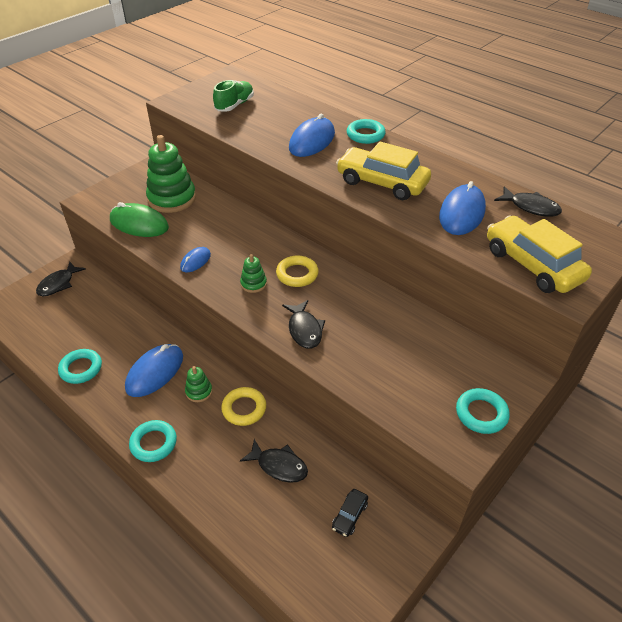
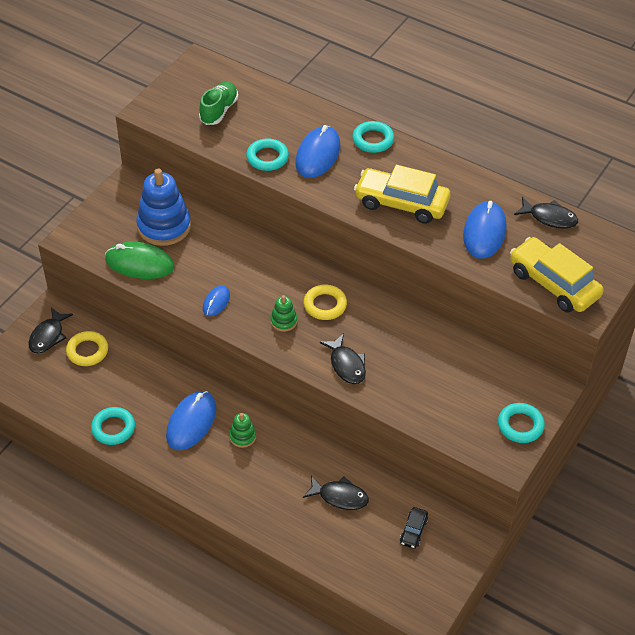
camera: 10 degrees left, 5 degrees up
(153, 443) = (214, 492): turquoise ring -> turquoise ring (267, 158)
(172, 198) = (164, 226): green stacking toy -> blue stacking toy
(244, 409) = (292, 448): yellow ring -> yellow ring (87, 351)

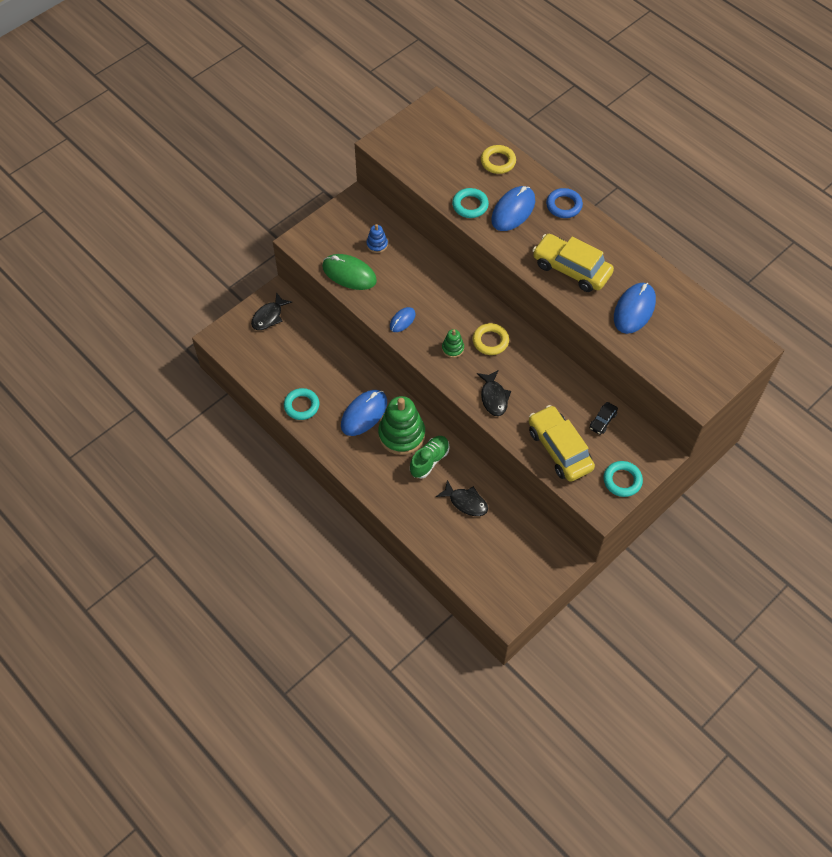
camera: 15 degrees right, 10 degrees up
(87, 351) = (297, 336): yellow ring -> yellow ring (498, 162)
(164, 226) = (377, 244): blue stacking toy -> blue stacking toy, size x0.47
(219, 111) = (441, 154): green shoe -> green shoe (429, 460)
(242, 436) = (401, 434): green stacking toy -> green stacking toy, size x2.12
(373, 140) = (564, 205): turquoise ring -> blue ring
(413, 531) = (517, 544): black car -> black car (602, 421)
(549, 217) = (694, 307): black fish -> none
(553, 283) = (679, 368): yellow car -> yellow car (559, 449)

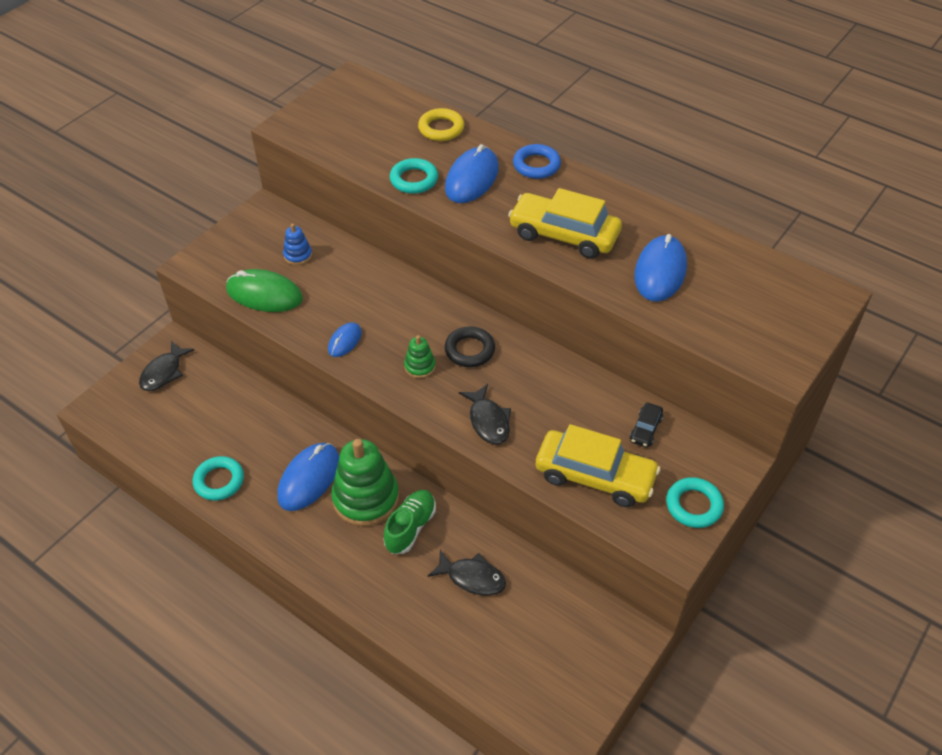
camera: 10 degrees left, 10 degrees down
(490, 341) = (469, 350): yellow ring -> black ring
(559, 449) = (595, 476): yellow car -> yellow car turned 150 degrees clockwise

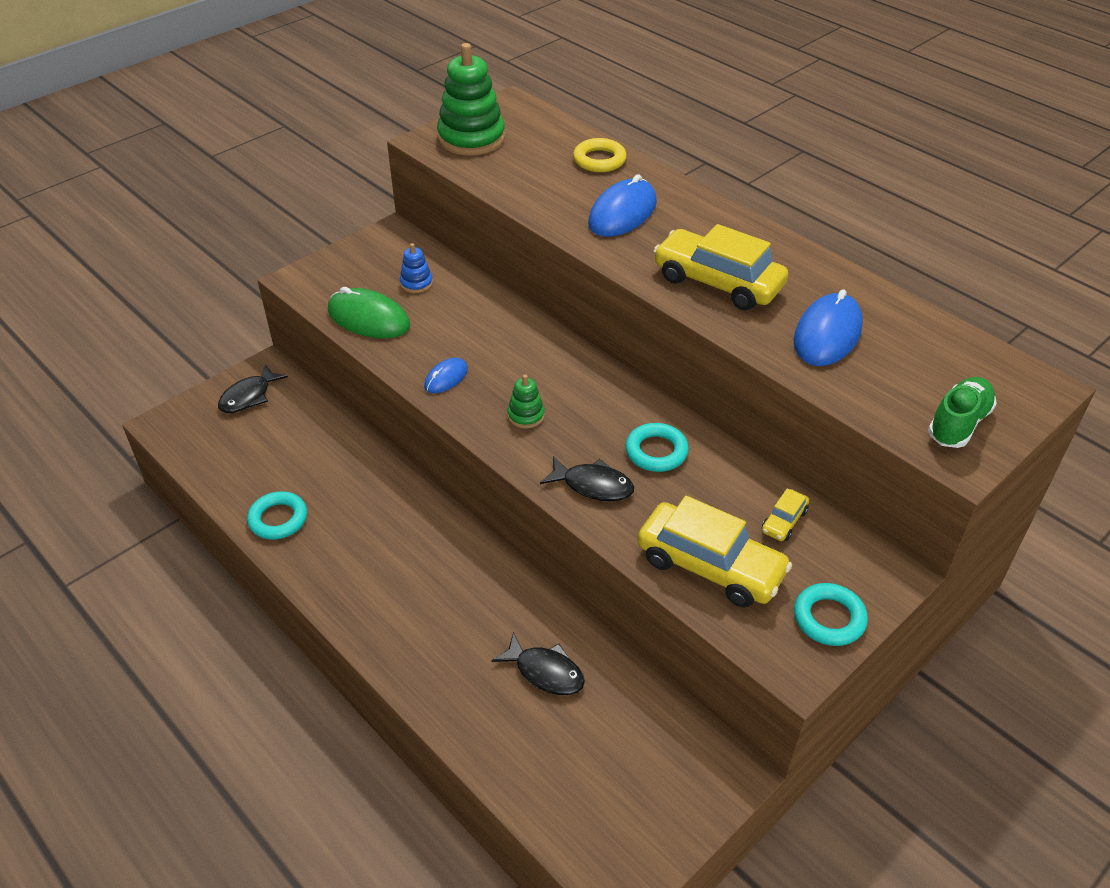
camera: 10 degrees right, 5 degrees down
(309, 478) = (380, 531): blue mouse -> none
(366, 498) = (440, 562): green stacking toy -> green stacking toy (471, 138)
(410, 527) = (484, 603): green shoe -> green shoe (958, 424)
(414, 180) = (555, 207): turquoise ring -> turquoise ring (656, 451)
(469, 350) = (588, 405): black ring -> none
(488, 421) = (593, 485): black fish -> black fish turned 60 degrees counterclockwise
(536, 165) = (701, 207): blue ring -> none
(645, 429) = (784, 521): black car -> yellow car

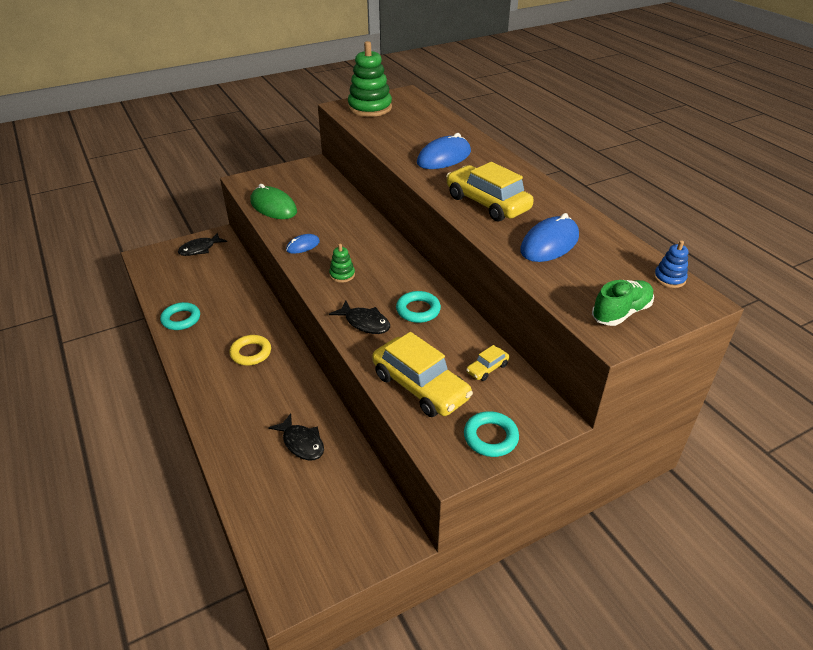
camera: 15 degrees right, 5 degrees down
(416, 283) = (313, 192): blue stacking toy -> blue stacking toy (669, 279)
(599, 160) = (445, 128): yellow ring -> yellow ring (251, 353)

